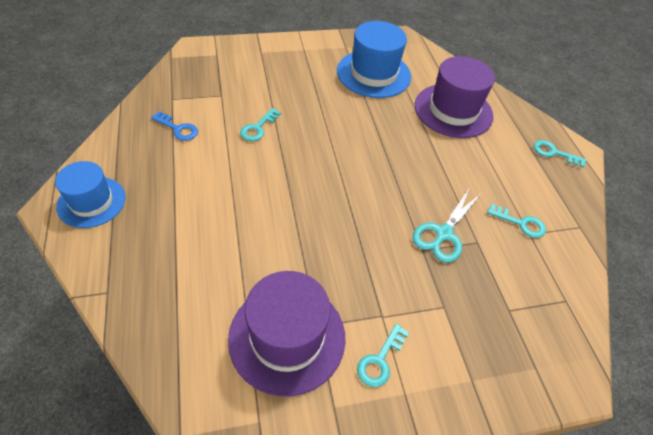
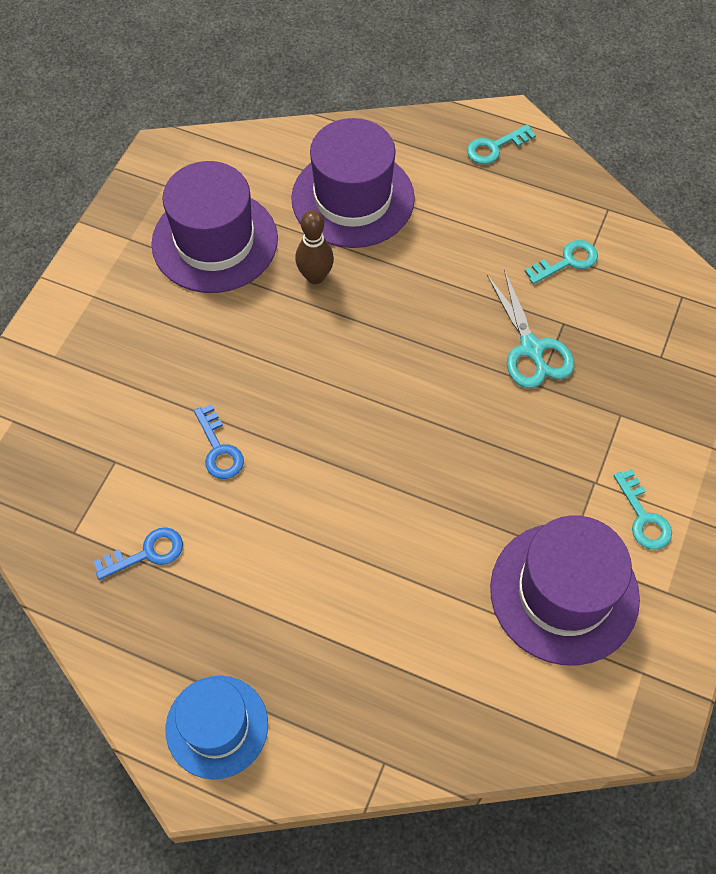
camera: 50 degrees left, 10 degrees up
(258, 128) = (219, 449): turquoise key -> blue key
(373, 74) = (215, 241): blue hat -> purple hat
(392, 118) = (315, 276): none -> brown bowling pin

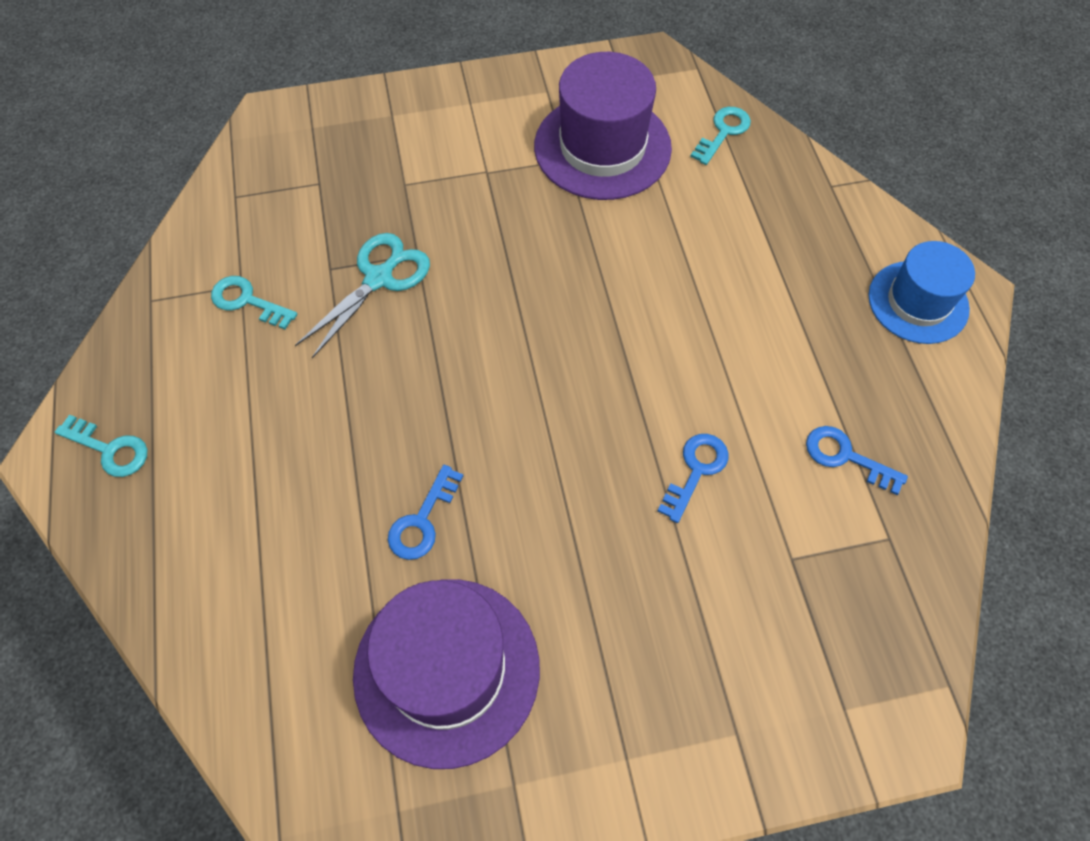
camera: 125 degrees left, 0 degrees up
(315, 276) = (422, 520): brown bowling pin -> blue key
(353, 198) = (280, 554): purple hat -> none
(643, 517) = (494, 129): turquoise key -> turquoise key (723, 132)

